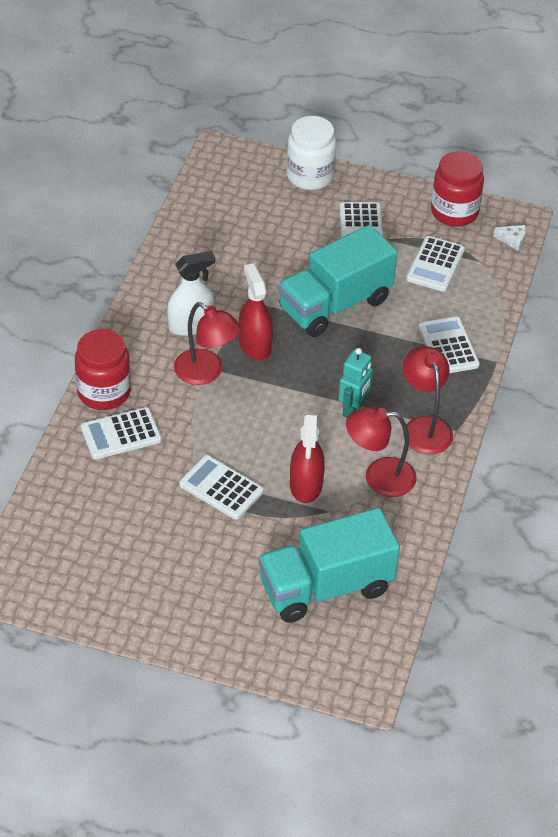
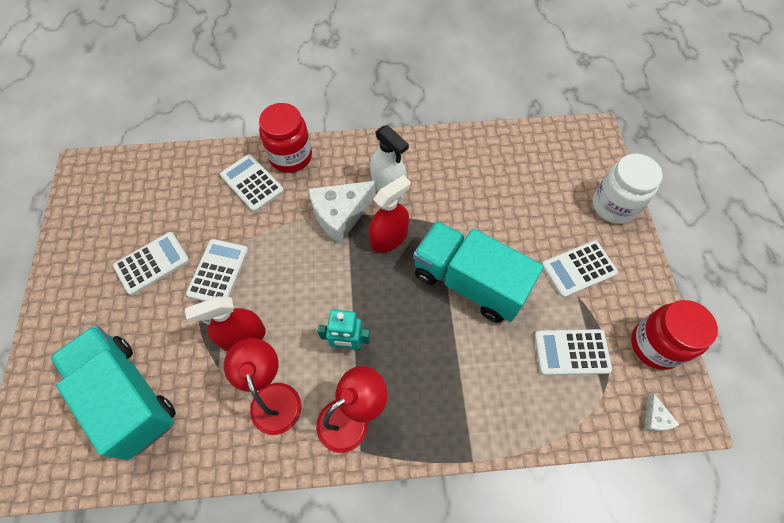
camera: 70 degrees right, 15 degrees up
(206, 373) = (341, 215): red lamp -> white cheese
(448, 346) = (469, 404): white calculator -> white calculator (152, 263)

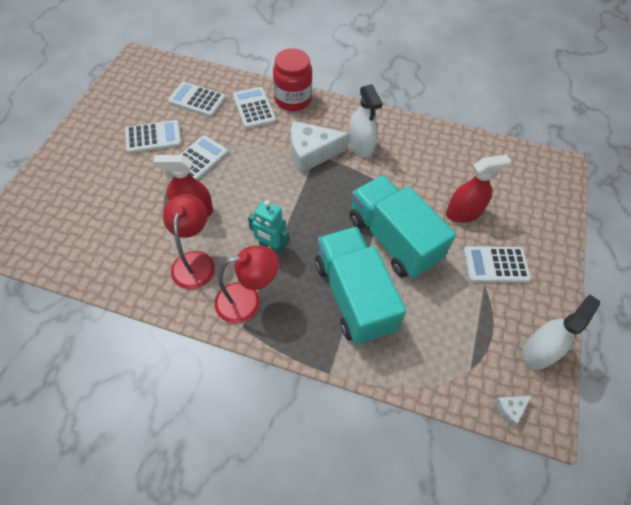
camera: 20 degrees right, 5 degrees down
(128, 397) = (91, 219): turquoise truck -> turquoise truck (353, 296)
(389, 238) = (342, 183): red spray bottle -> red spray bottle (463, 212)
(571, 352) = (457, 326): white calculator -> white calculator (197, 100)
(614, 206) = (553, 228): white jar -> none
(655, 345) = (538, 351): red jar -> white spray bottle
(655, 418) = (509, 409): white cheese -> white cheese turned 45 degrees clockwise

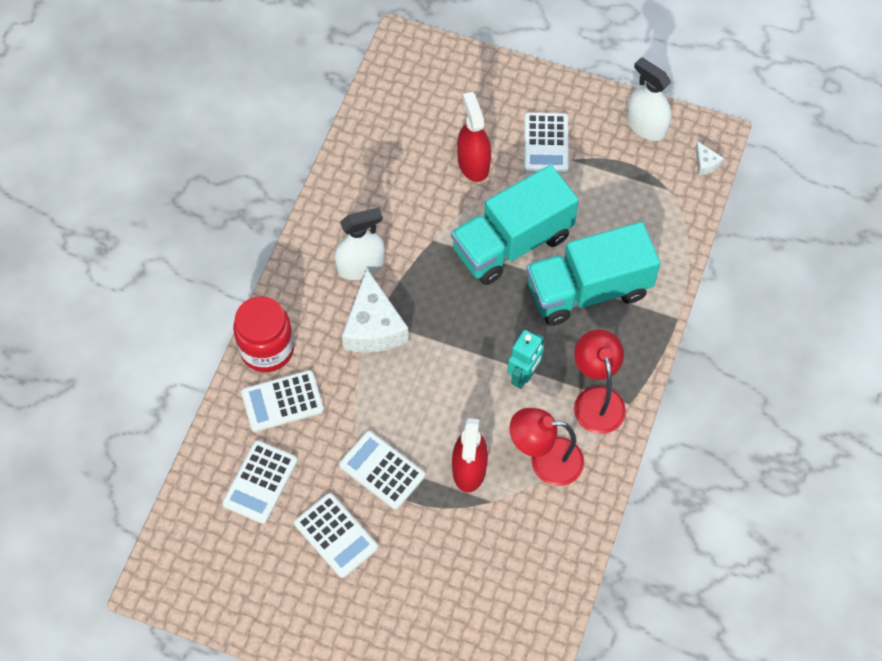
camera: 85 degrees left, 5 degrees up
(153, 137) = (336, 535): white calculator -> white calculator turned 150 degrees clockwise

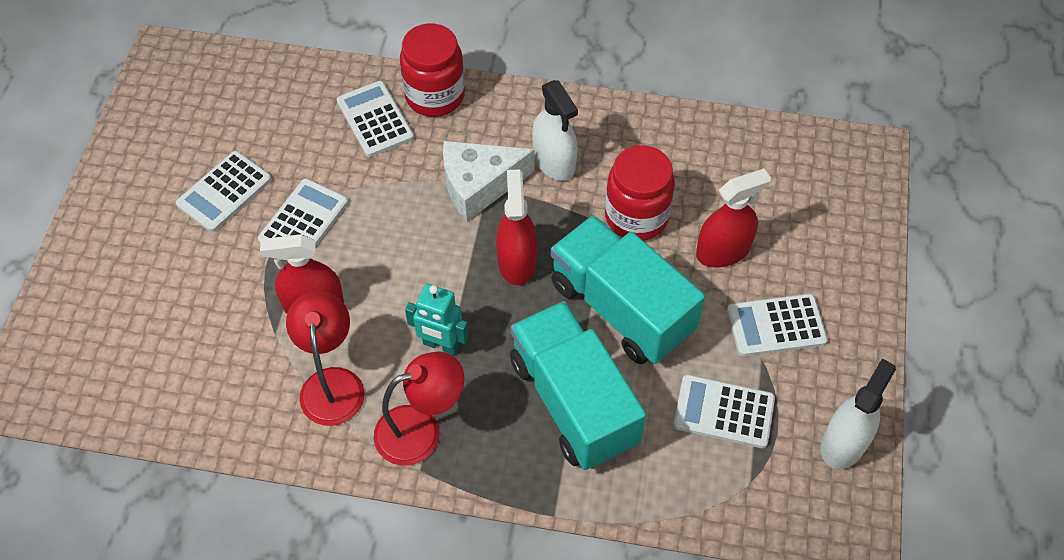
camera: 80 degrees right, 5 degrees down
(260, 482) = (280, 117): white calculator -> white calculator (723, 412)
(429, 216) = (636, 217): none -> red jar
(455, 309) = (517, 261): none -> red spray bottle
(705, 163) = (807, 528): white cheese -> none

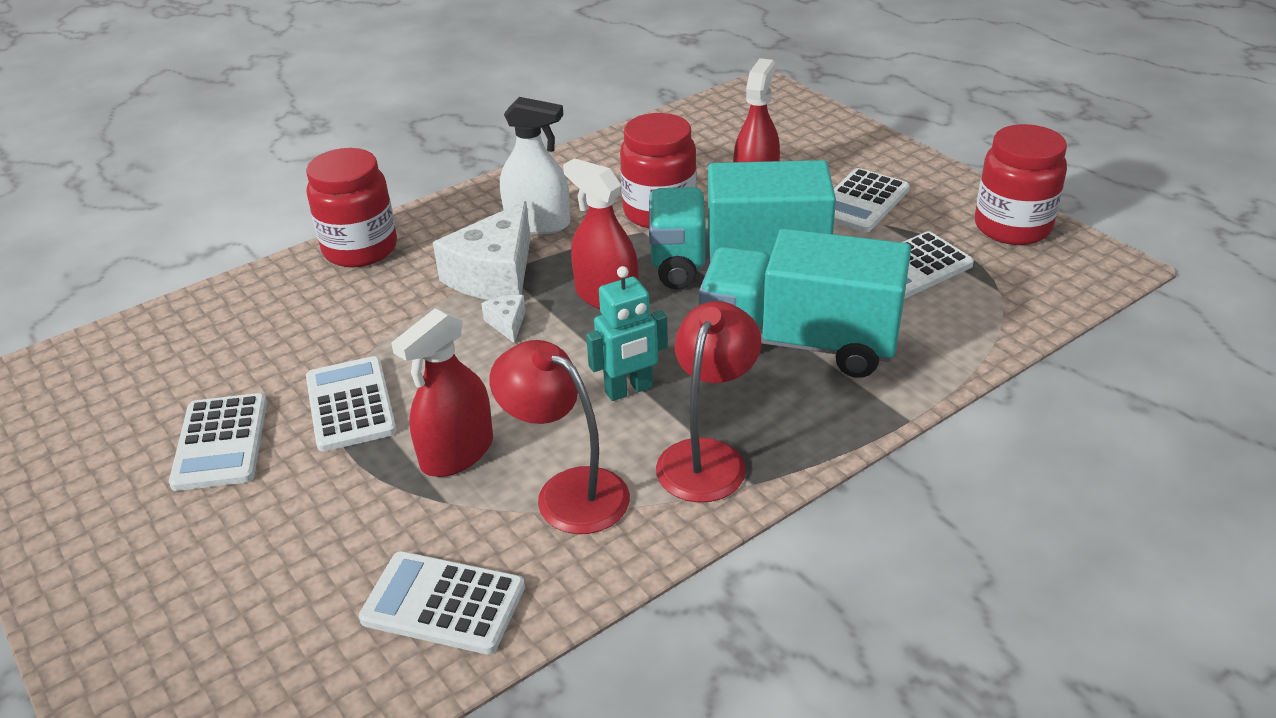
camera: 45 degrees left, 20 degrees down
(375, 119) = (321, 296): white calculator -> white calculator (443, 603)
(441, 232) = (507, 323): none -> white cheese
(843, 443) = (1012, 227): white spray bottle -> red jar

